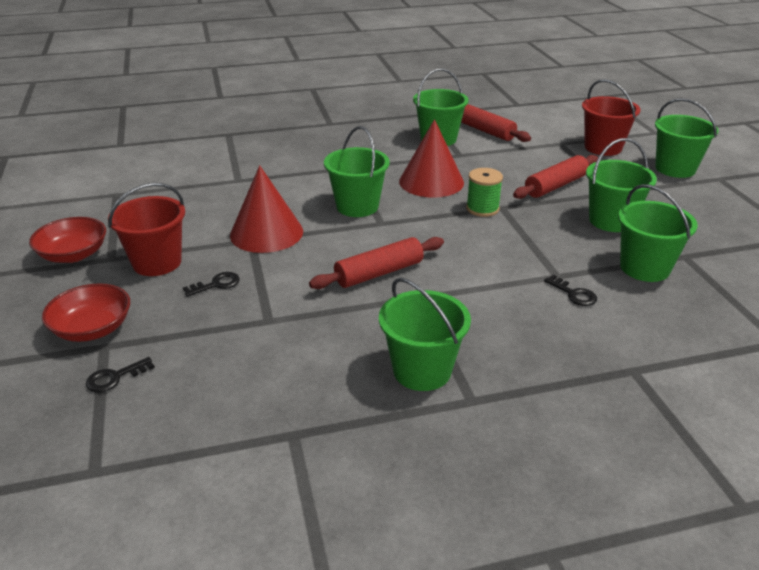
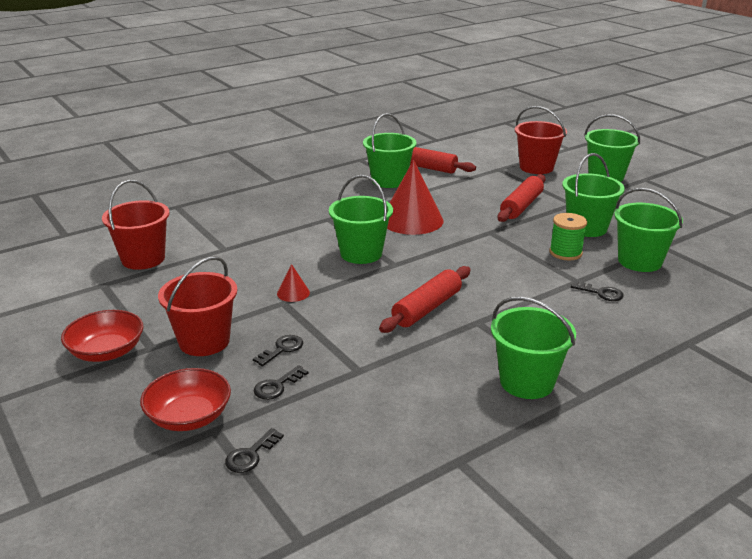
camera: 20 degrees left, 5 degrees down
(164, 177) = (143, 259): none -> red bucket
(186, 318) = (277, 386): none -> black key
(266, 233) = (293, 293): red cone -> red cone, size x0.44
(482, 208) = (474, 236): green spool -> green spool (565, 253)

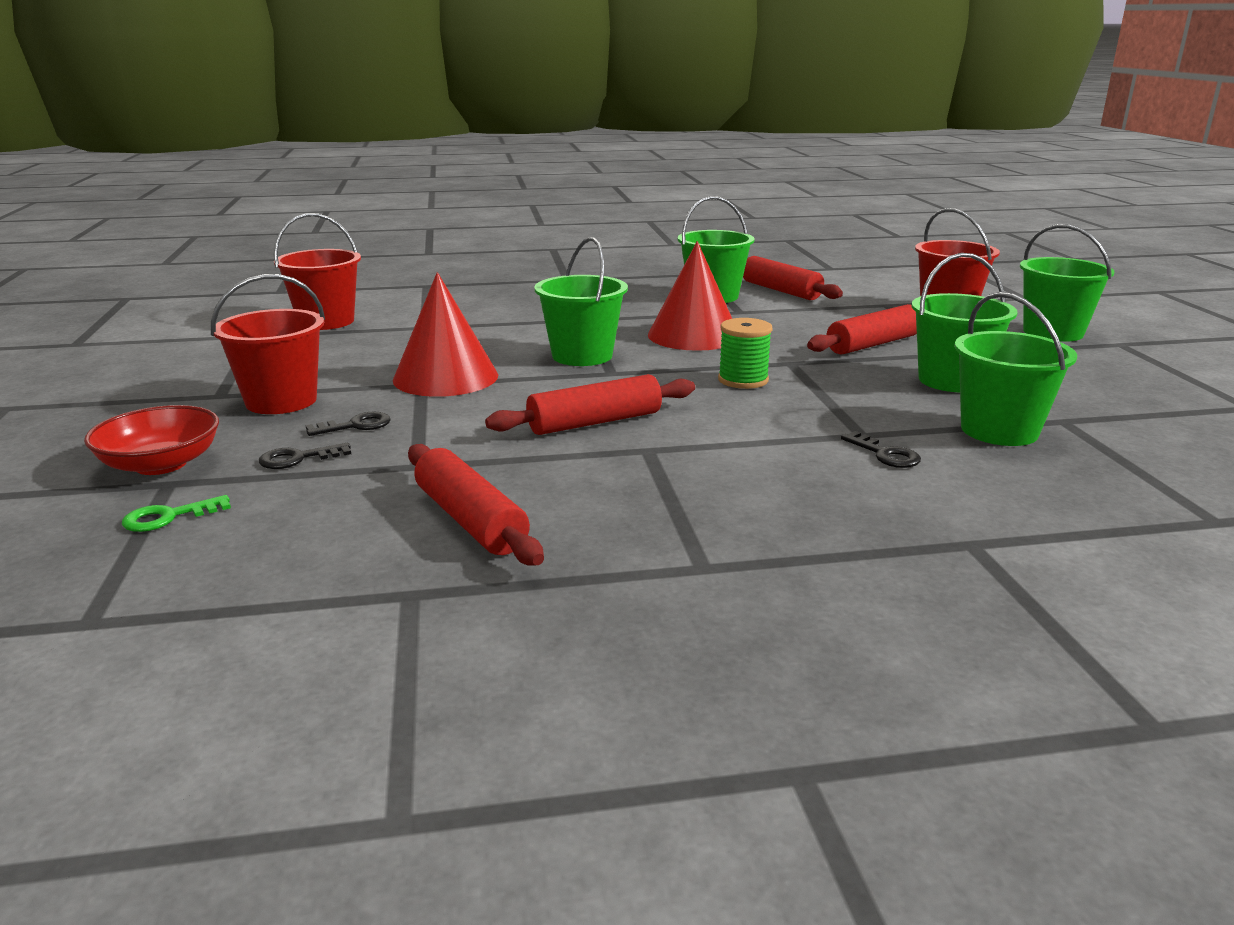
camera: 25 degrees right, 5 degrees down
(106, 351) = (170, 390): red bowl -> none
(251, 455) = (169, 517): black key -> green key
(293, 293) = (445, 377): red cone -> red cone, size x2.26
(435, 402) = (470, 520): none -> red rolling pin
(526, 382) = (632, 529): green bucket -> none
(565, 253) = (882, 401): green spool -> green spool (743, 380)

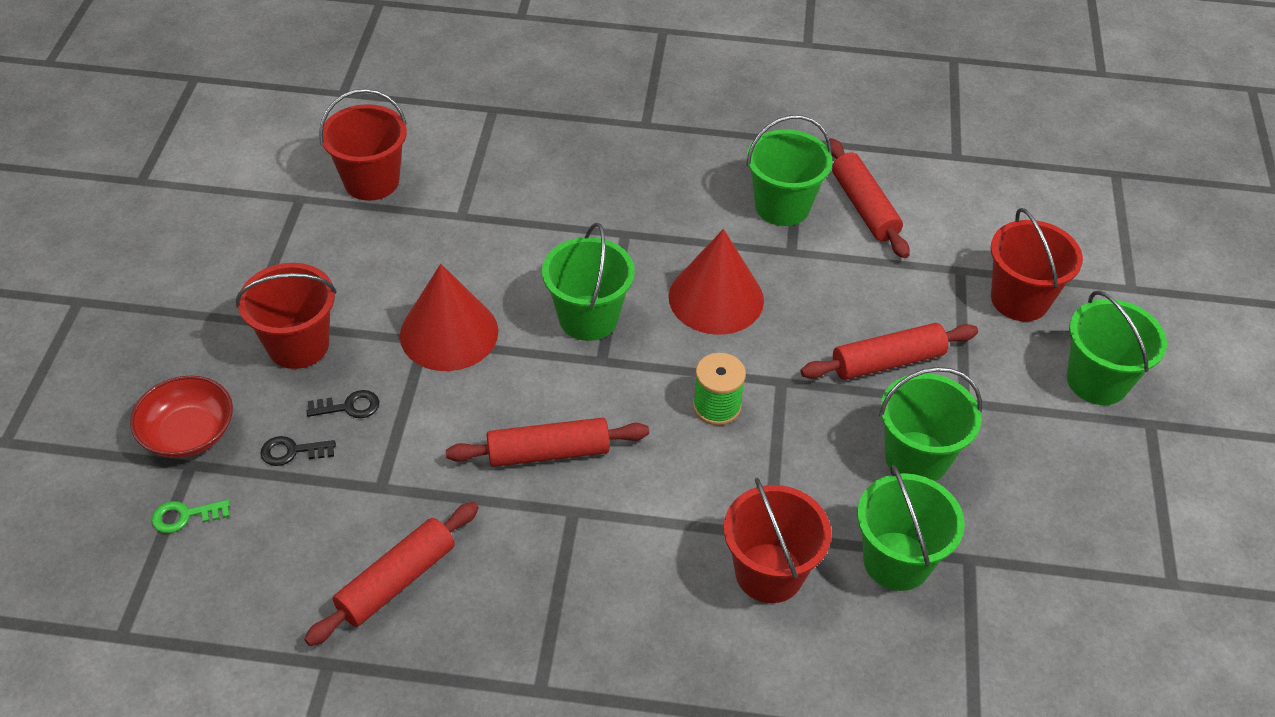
camera: 15 degrees right, 25 degrees up
(470, 520) = (396, 581): red rolling pin -> red rolling pin turned 60 degrees clockwise
(885, 454) = (769, 573): black key -> red bucket

